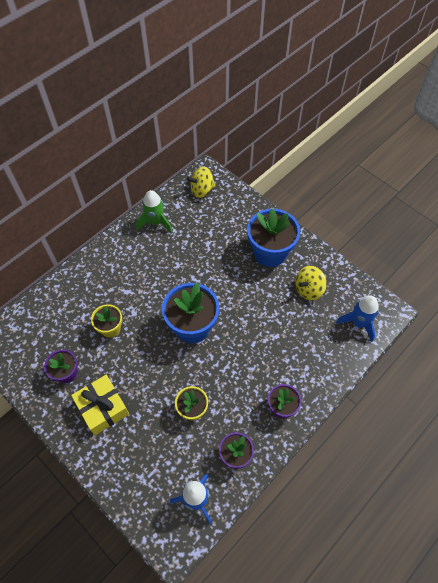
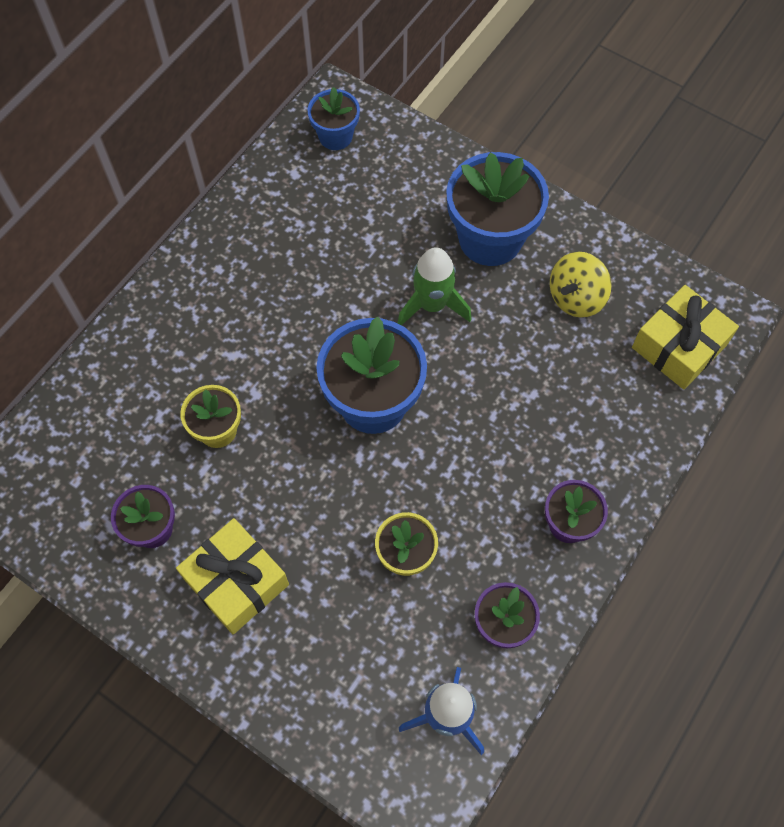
camera: 10 degrees left, 5 degrees up
(155, 222) = (259, 213): green rocket -> green rocket (432, 305)
(202, 190) = (335, 136): yellow spinning top -> blue flower pot
(358, 323) = (679, 346): blue rocket -> yellow gift

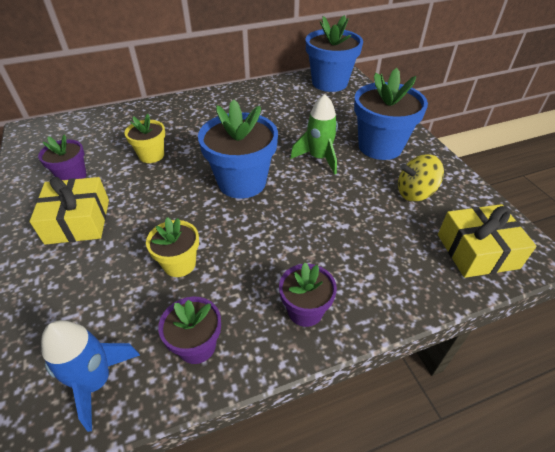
camera: 35 degrees right, 20 degrees down
(335, 136) = (329, 83): blue flower pot -> blue flower pot, size x1.80

